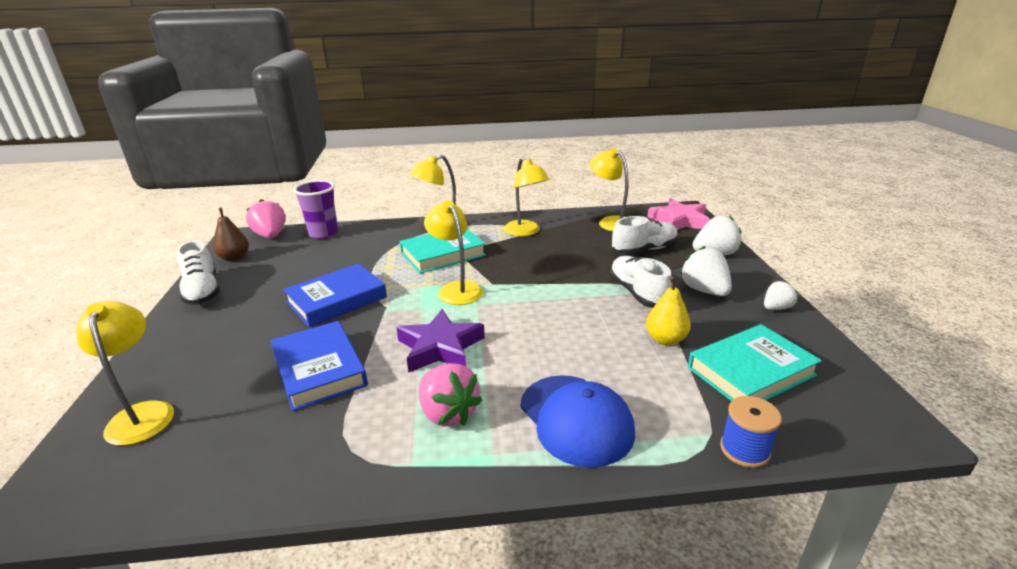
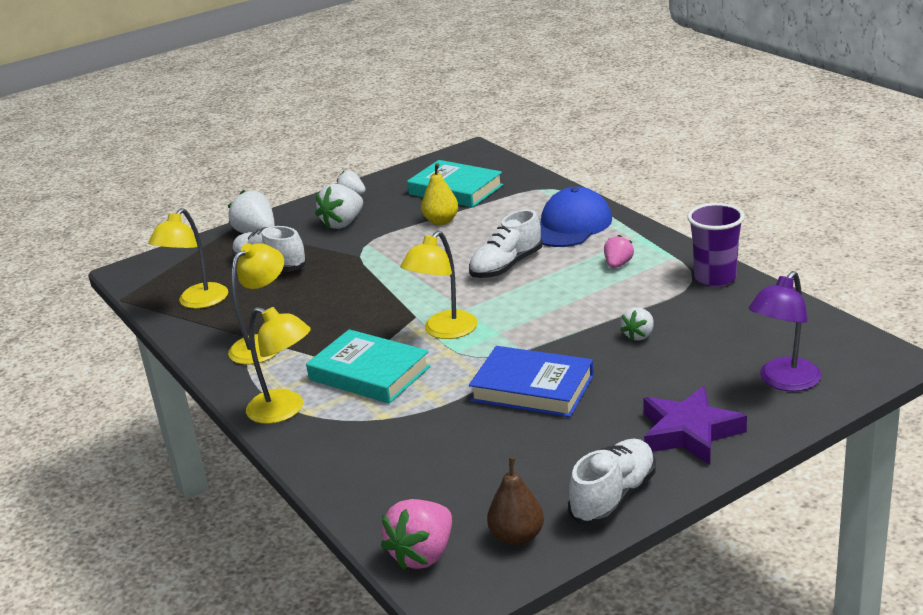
camera: 115 degrees left, 0 degrees up
(142, 414) = (783, 382): yellow lamp -> purple lamp
(319, 369) = (639, 335): blue book -> white strawberry
(323, 233) = (377, 504): purple cup -> purple cup (715, 278)
(440, 347) = (549, 298): purple star -> purple star (689, 432)
(448, 413) = (618, 264): pink strawberry -> pink strawberry, size x0.61
(638, 293) = (372, 247): white shoe -> white shoe (506, 266)
(679, 221) = (171, 266): pink star -> none
(744, 450) = (540, 180): blue spool -> none

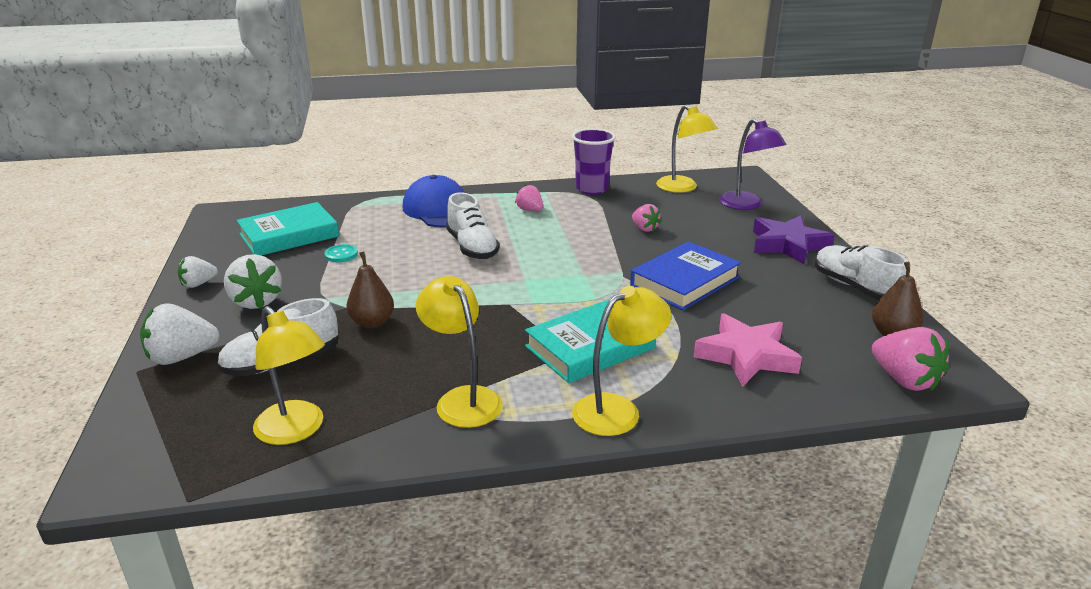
camera: 70 degrees left, 0 degrees up
(344, 274) = (372, 323): none -> brown pear
(408, 454) = (746, 356): none -> pink star
(441, 221) = (341, 254): yellow pear -> turquoise button
(444, 331) = (553, 297): yellow lamp -> yellow lamp (682, 188)
(639, 335) = (644, 229): white strawberry -> pink strawberry

